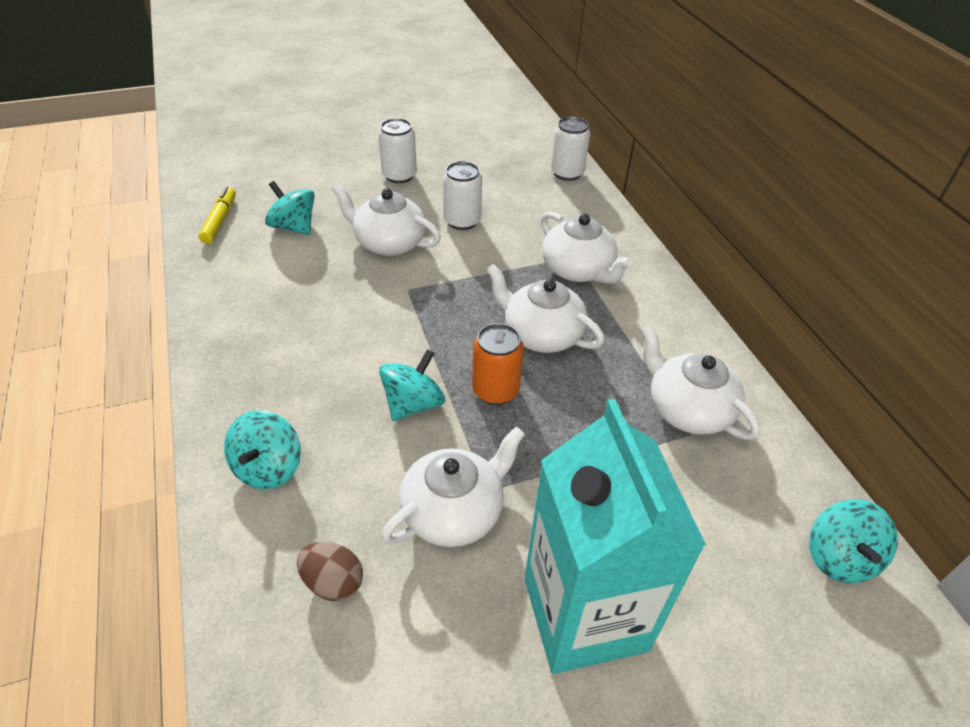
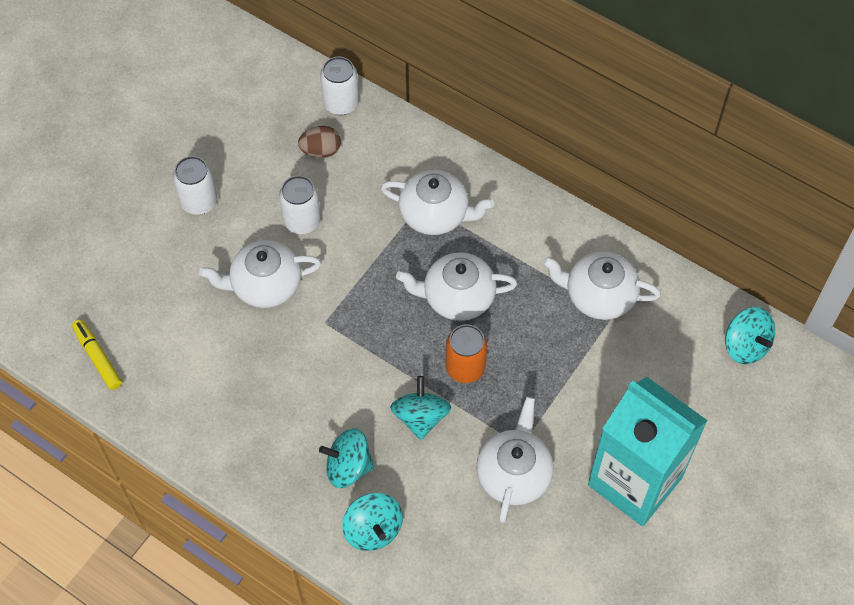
camera: 35 degrees left, 15 degrees up
(293, 227) = (169, 322): turquoise spinning top -> turquoise spinning top (348, 467)
(333, 582) = (484, 567): brown egg -> brown egg (321, 151)

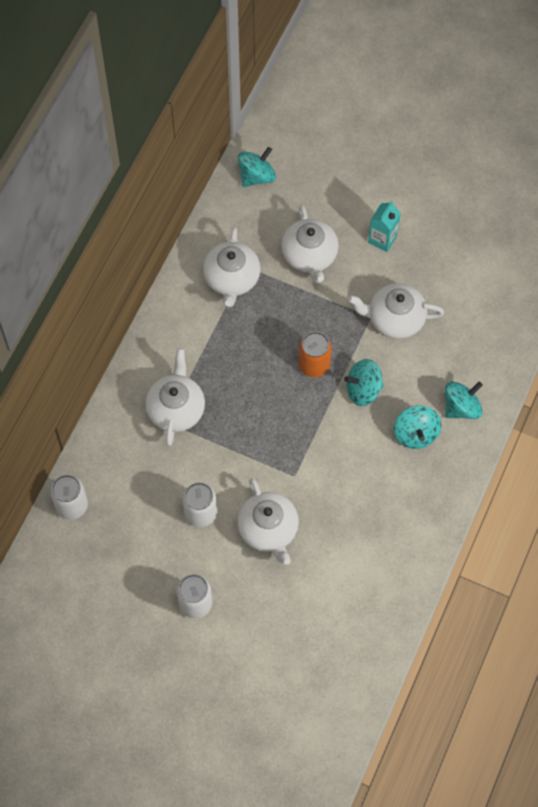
camera: 100 degrees left, 5 degrees up
(98, 358) = (363, 648): yellow marker -> none
(321, 151) = (126, 512): brown egg -> none
(457, 297) = (252, 380): white teapot -> white teapot (309, 256)
(635, 481) = (382, 239): turquoise carton -> turquoise carton, size x0.43

